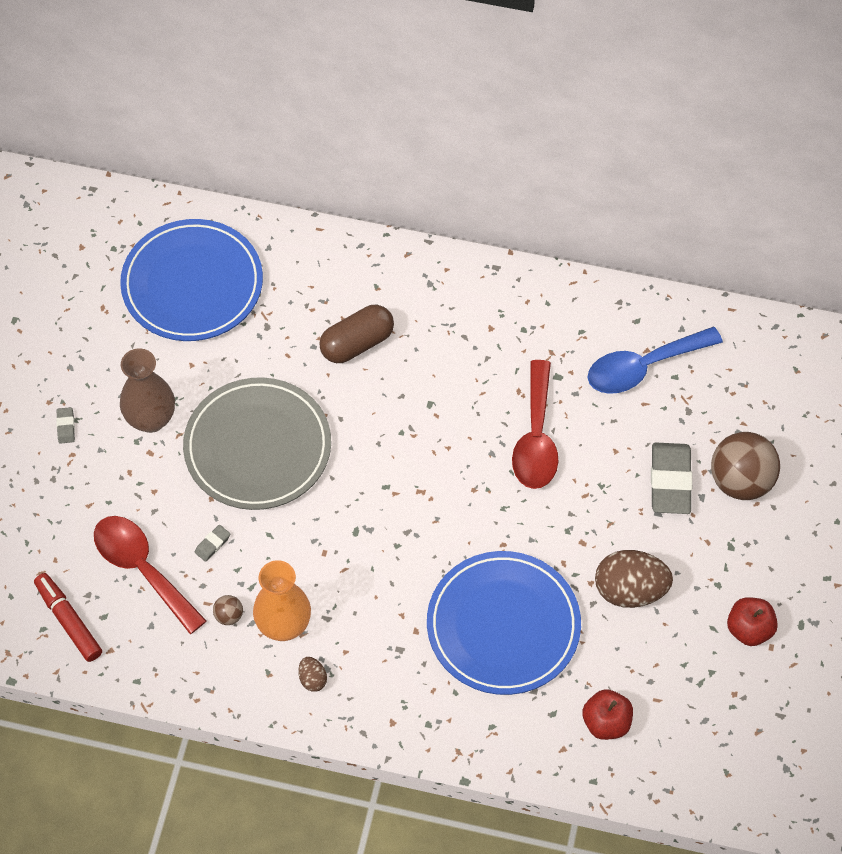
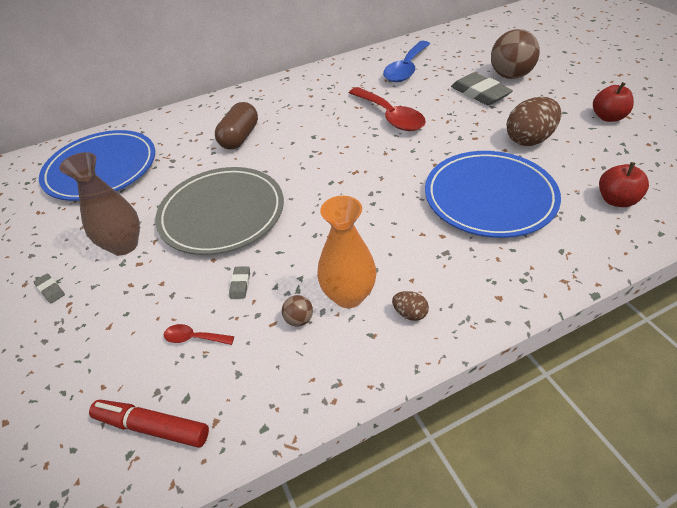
camera: 35 degrees left, 15 degrees down
(142, 569) = (194, 338): red spoon -> red spoon, size x0.45

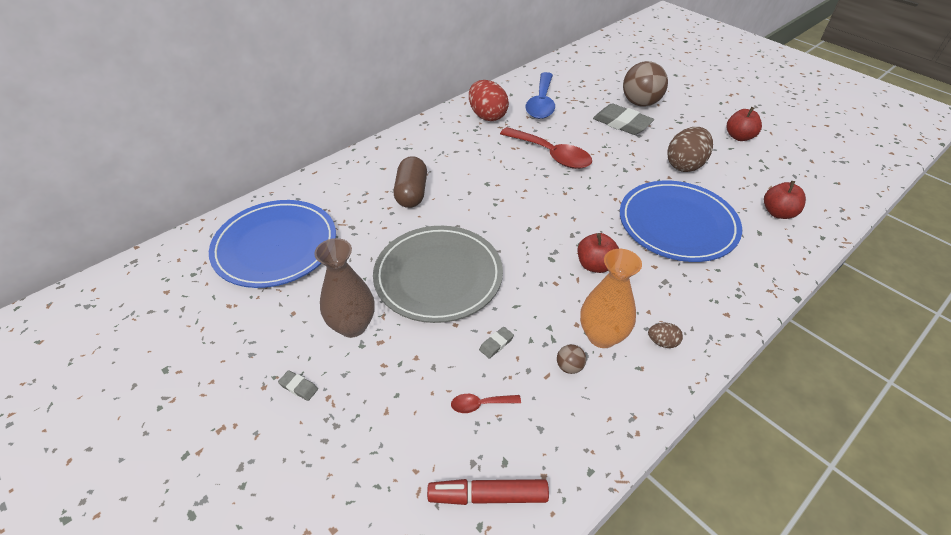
camera: 20 degrees left, 0 degrees up
(240, 284) = (496, 344): grey eraser -> grey eraser turned 60 degrees clockwise
(347, 76) = (487, 116): none -> red egg
(378, 225) = (595, 265): none -> red apple

